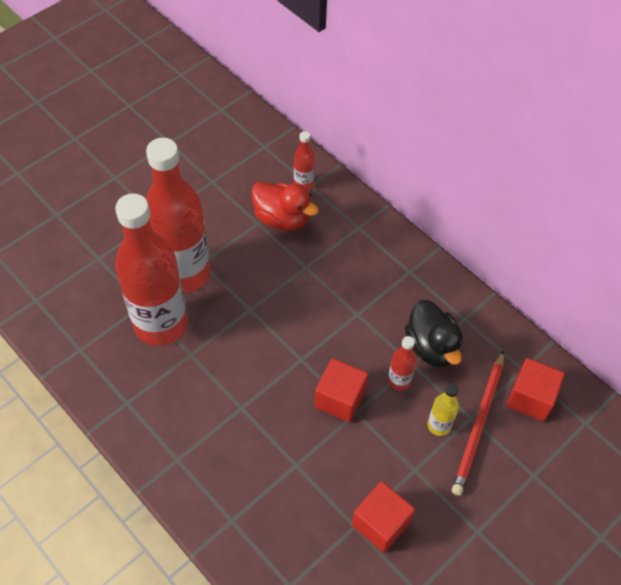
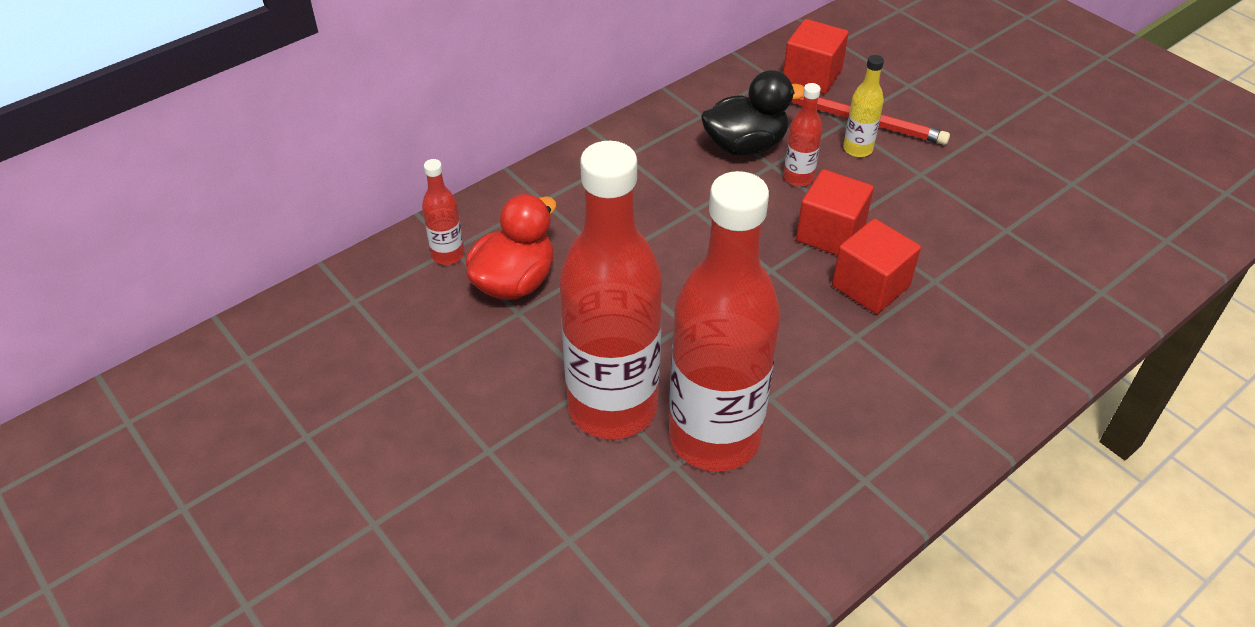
camera: 85 degrees left, 10 degrees down
(380, 523) = (997, 207): red cube -> red cube (870, 286)

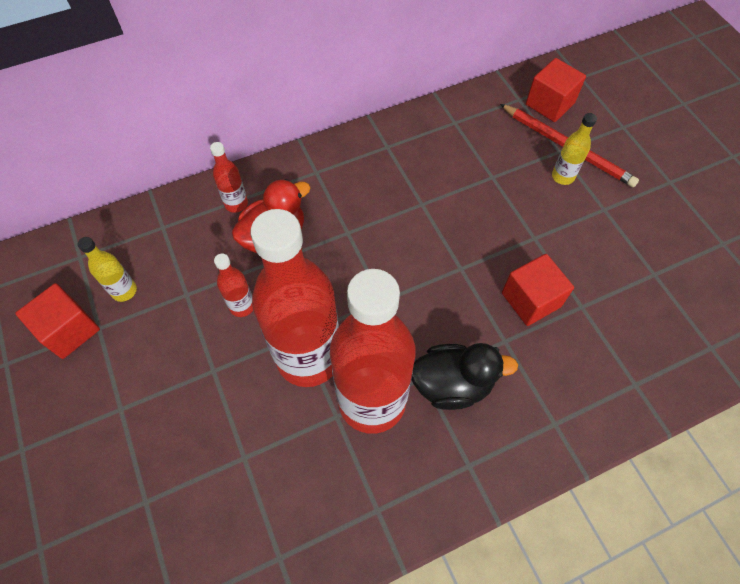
camera: 15 degrees right, 15 degrees up
(327, 385) = (124, 291): none -> yellow bottle
(745, 146) = (478, 156): black duck -> black duck (452, 384)
(798, 178) = (508, 192): red bottle -> red bottle (242, 306)
(830, 233) = (516, 247): red cube -> red cube (69, 330)

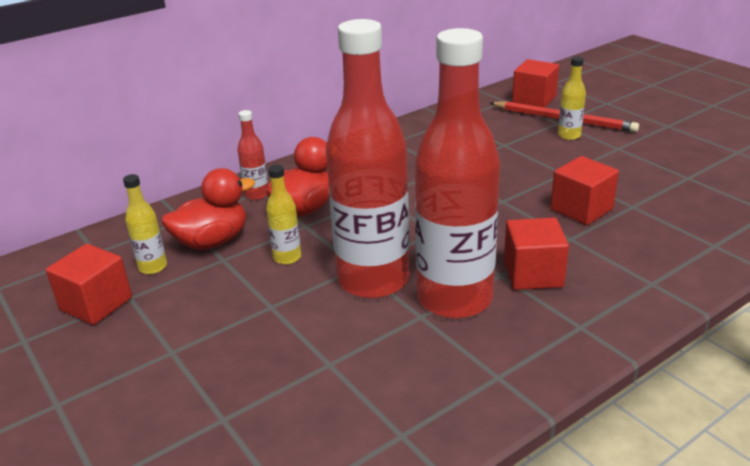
camera: 10 degrees left, 30 degrees down
(182, 266) = (212, 241): none -> red duck
(242, 306) = (287, 257): red bottle -> yellow bottle
(452, 384) = (533, 274): black duck -> red cube

